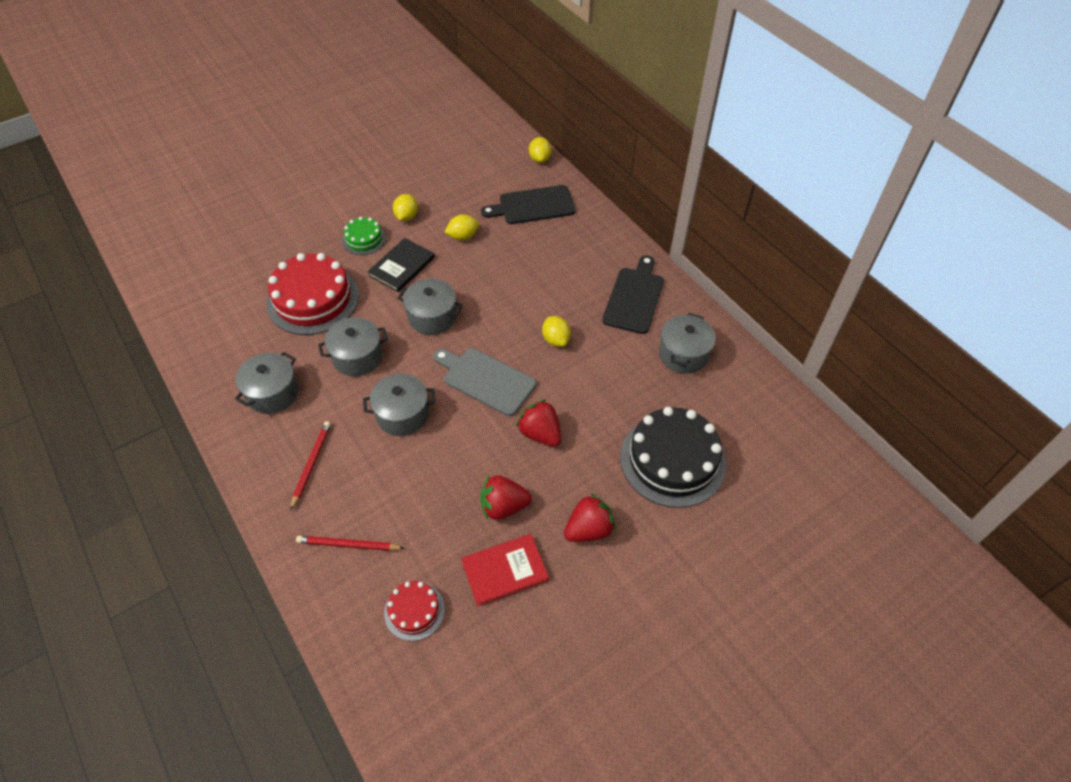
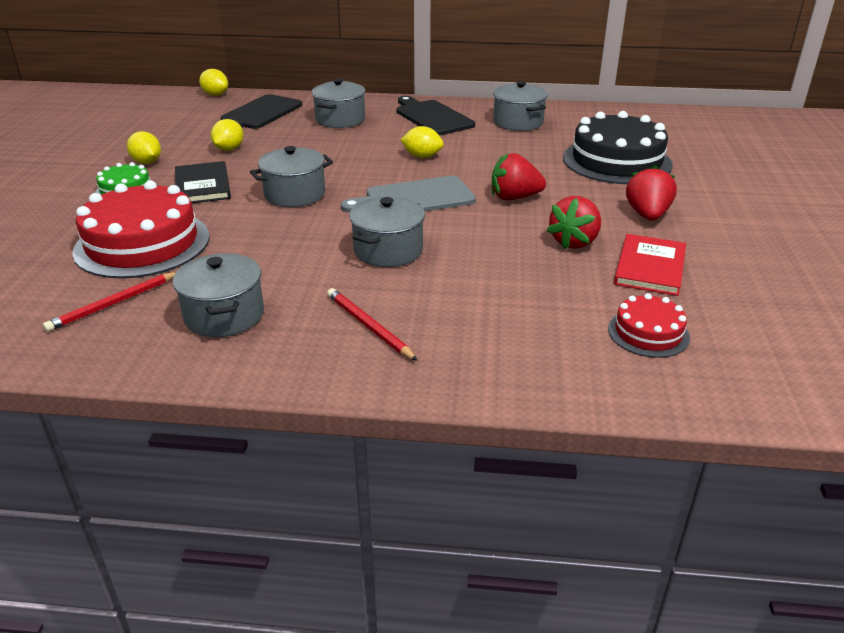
camera: 50 degrees left, 20 degrees down
(348, 545) = (514, 343): red pencil -> red pencil (113, 304)
(357, 357) = (270, 247): grey pot -> grey pot (340, 120)

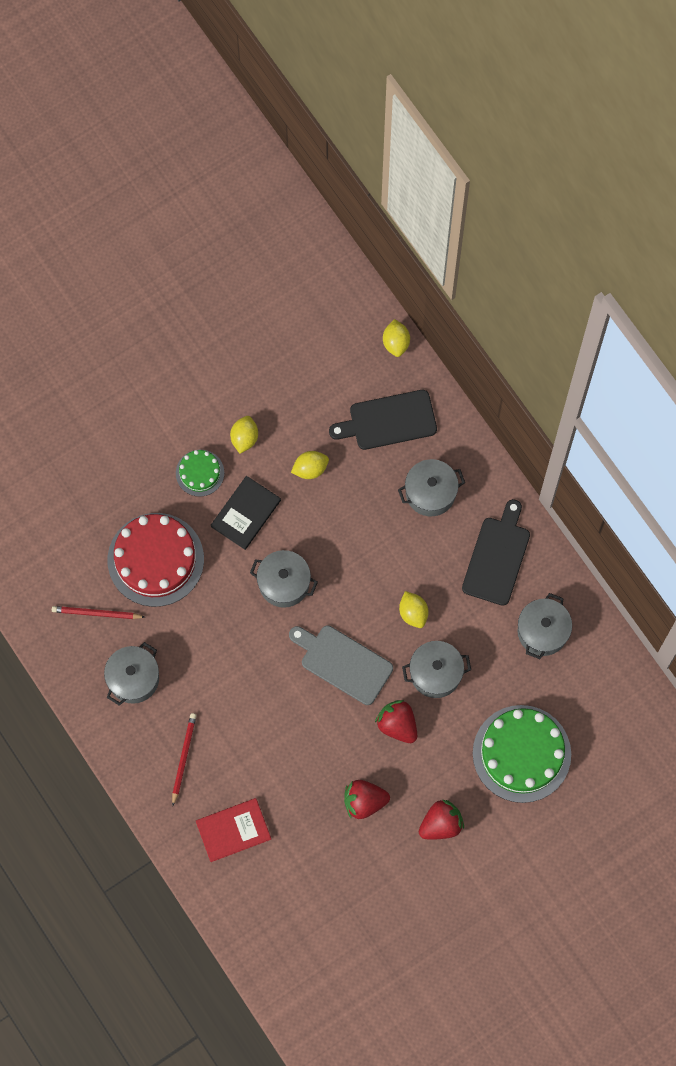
camera: 50 degrees right, 40 degrees up
(388, 250) = (264, 703): grey pot -> grey pot (435, 673)
(616, 161) = (521, 753): black cake -> green cake
(648, 333) = (291, 898): red cake -> none
(650, 267) = (367, 863): red book -> red book (233, 830)

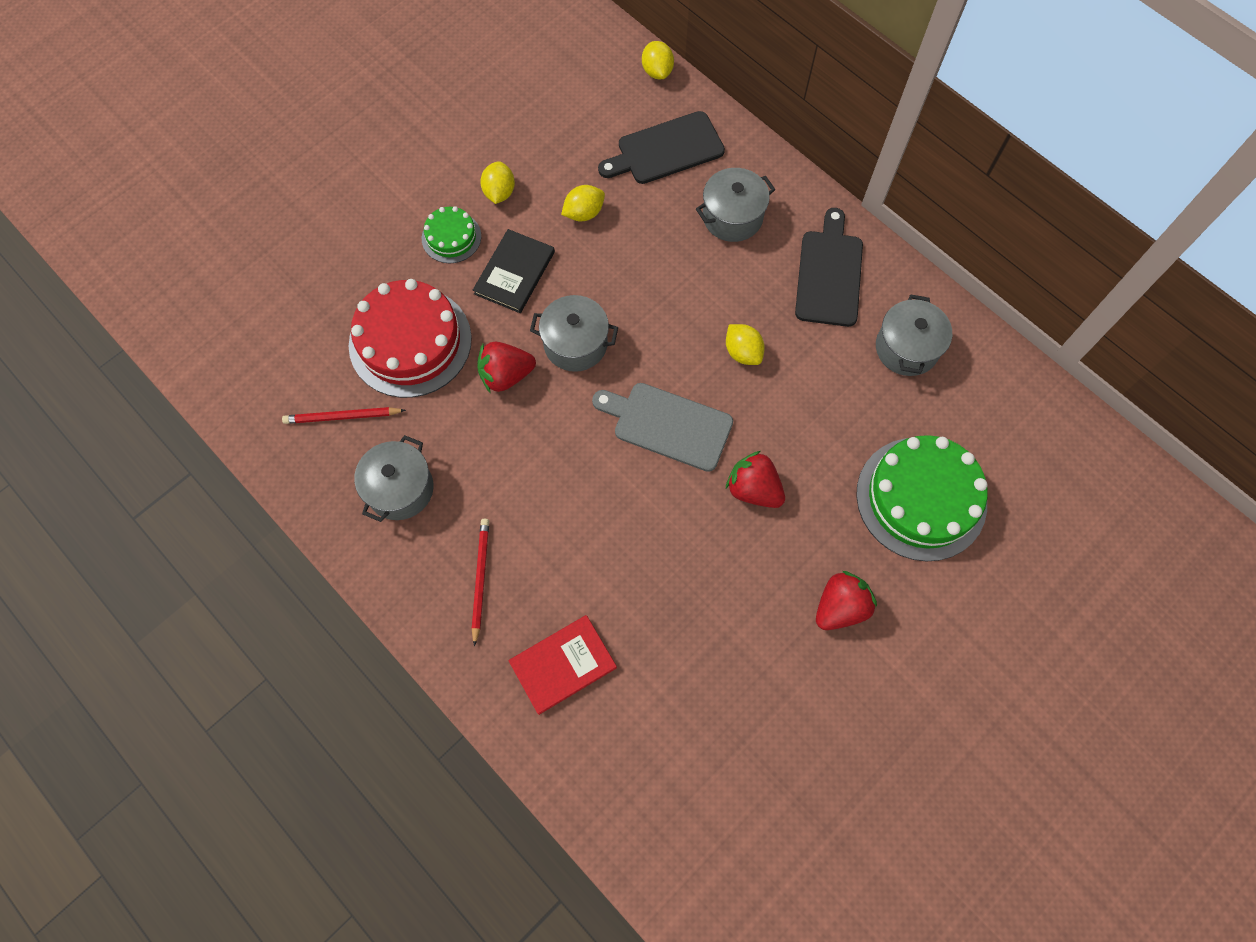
camera: 10 degrees left, 5 degrees down
(364, 801) = (732, 595): red strawberry -> red strawberry (506, 375)
(435, 673) = (787, 418): grey pot -> none

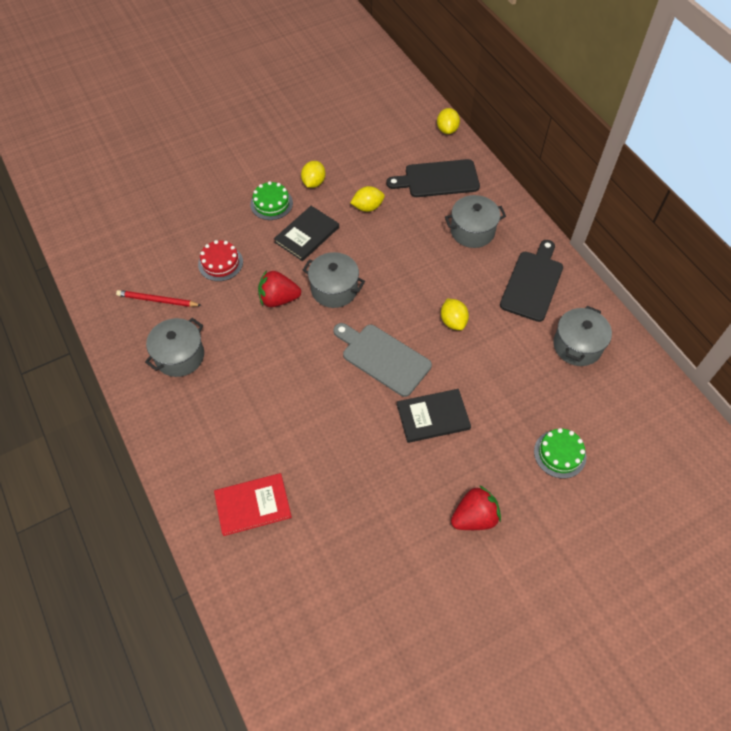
camera: 15 degrees right, 10 degrees down
(410, 342) = (220, 263): red cake -> red cake, size x0.51
(480, 579) = (214, 430): red pencil -> none
(753, 489) = (433, 417): red strawberry -> black book
(921, 498) = (560, 454): green cake -> green cake, size x0.51

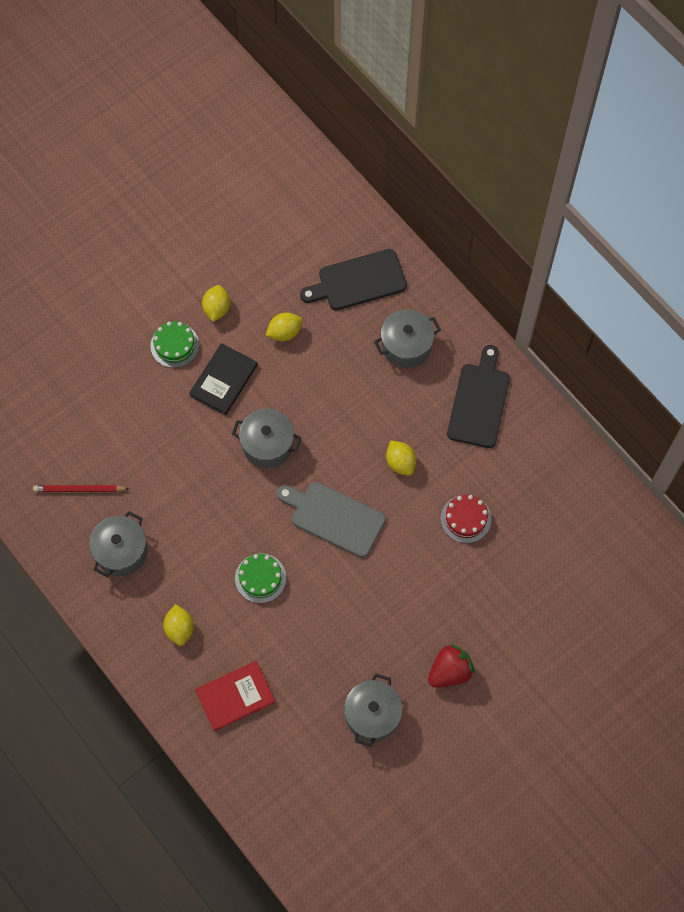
camera: 10 degrees left, 10 degrees up
(220, 263) = (136, 432): red cake -> red cake (466, 518)
(278, 299) = (210, 466): red strawberry -> none
(433, 417) = (395, 574): black book -> none
(447, 130) = (358, 208): yellow lemon -> yellow lemon (179, 629)
(560, 454) = (525, 593): green cake -> green cake (260, 578)
(577, 346) = (532, 470): grey pot -> grey pot (372, 715)

